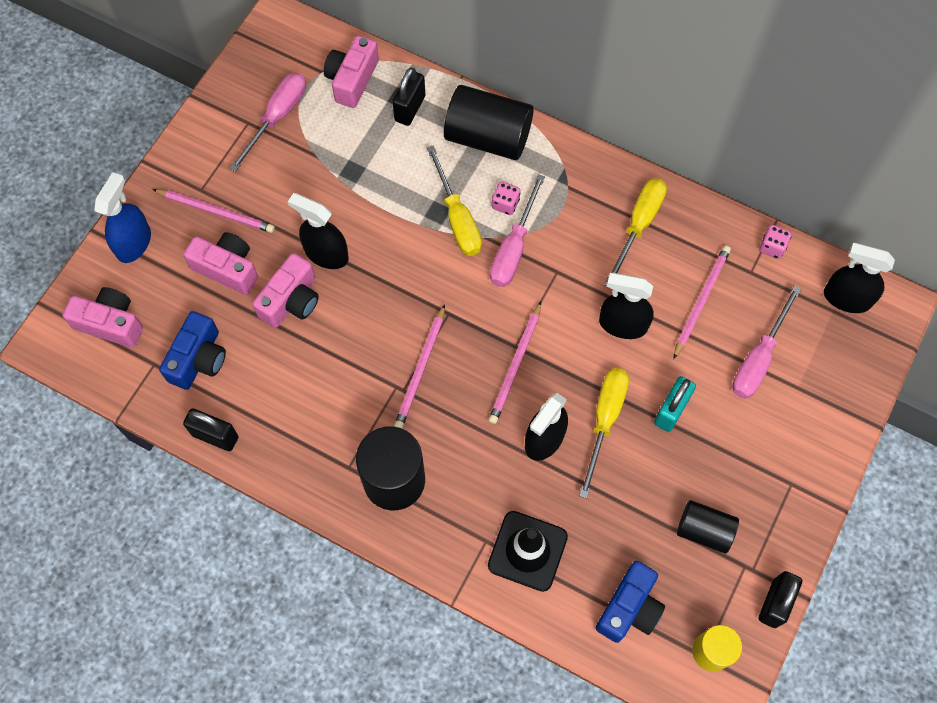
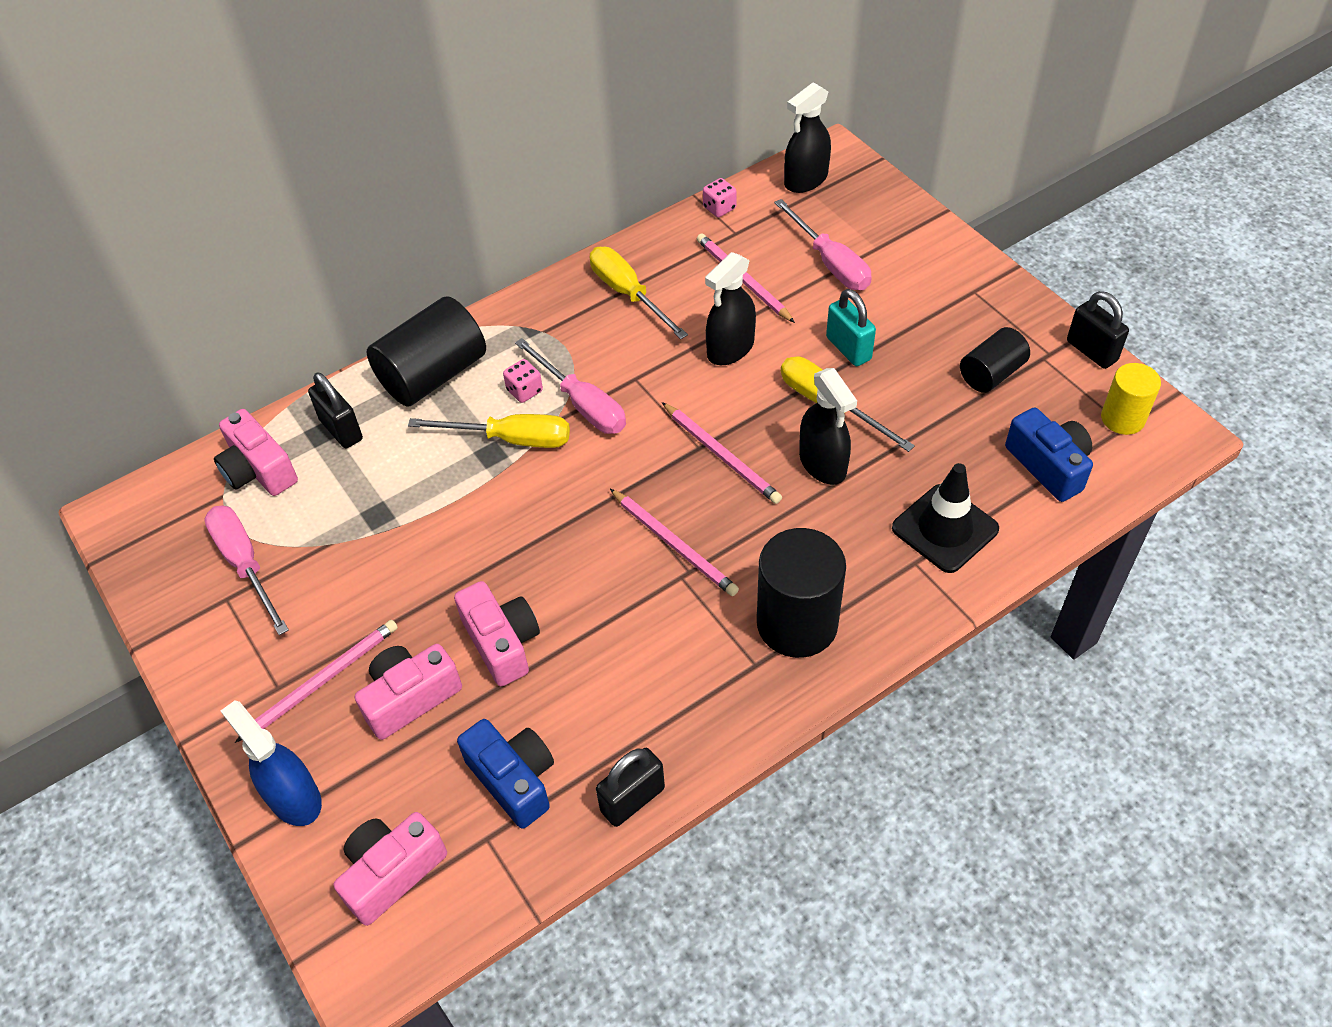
camera: 60 degrees left, 15 degrees down
(326, 254) = (465, 582): black spray bottle -> none

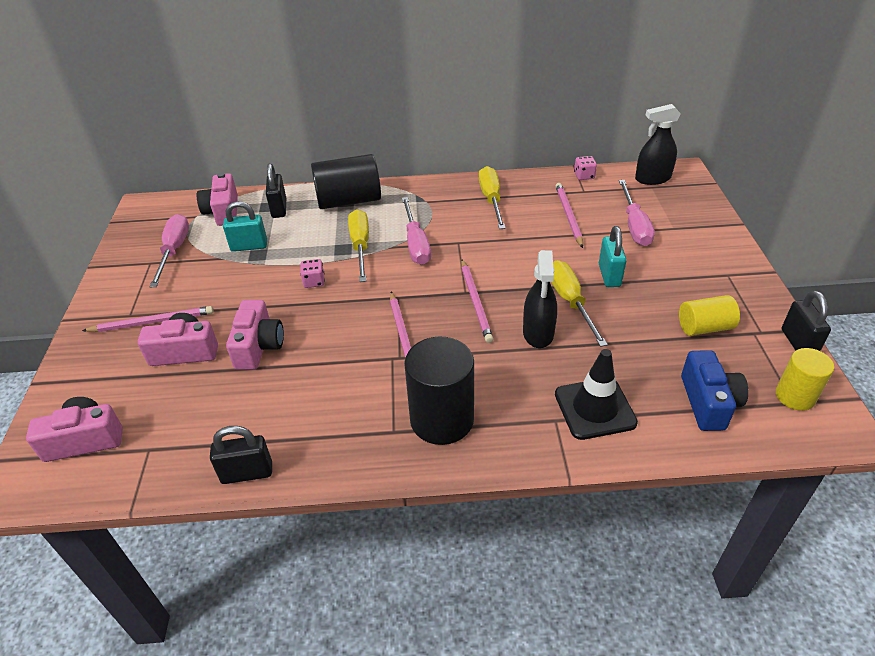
camera: 30 degrees right, 10 degrees down
(294, 798) = (81, 373): blue spray bottle -> none
(353, 508) = (249, 246): none -> turquoise padlock
(511, 439) = (360, 246): yellow screwdriver -> yellow screwdriver turned 135 degrees counterclockwise
(514, 779) = (194, 424): blue camera -> none
(524, 390) = (390, 225): pink dice -> pink dice (314, 282)
(730, 349) = (530, 248): black spray bottle -> none
(991, 374) = (704, 327): black cylinder -> yellow cylinder

